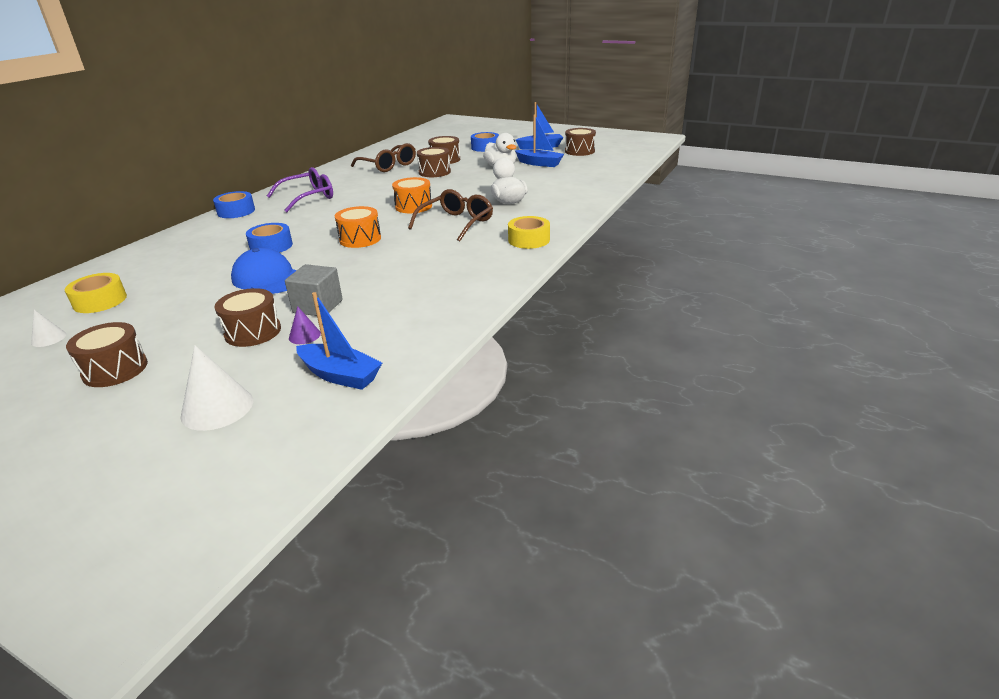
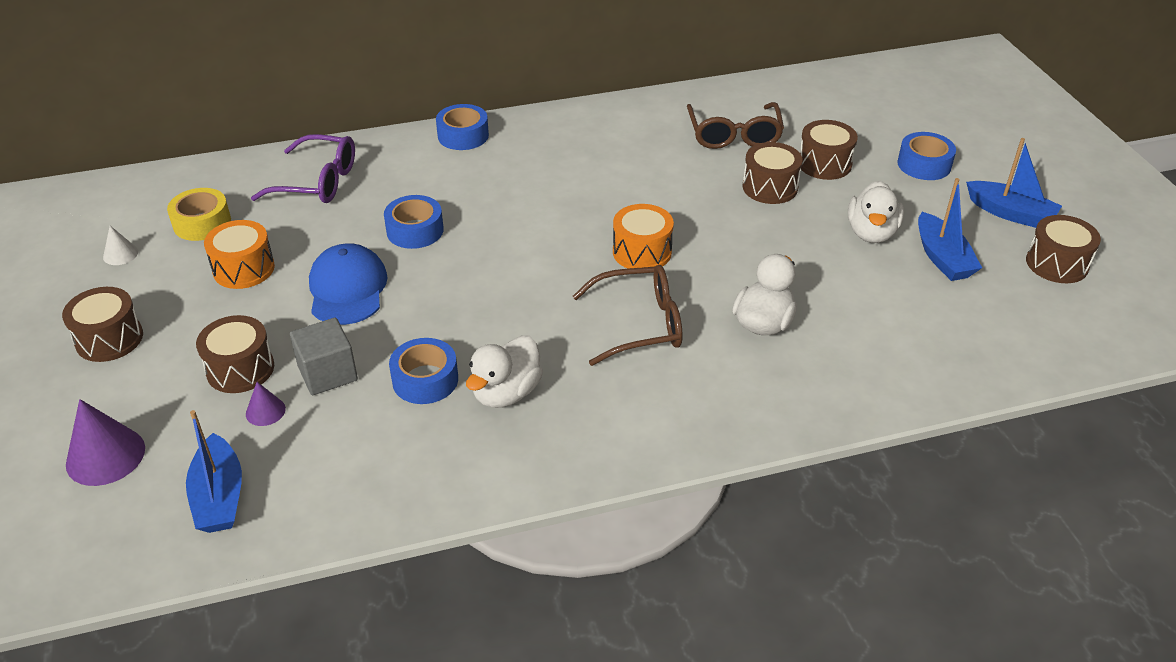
camera: 45 degrees right, 10 degrees up
(217, 408) = (105, 456): white cone -> purple cone
(309, 197) = (560, 153): purple glasses -> purple glasses (318, 182)
(360, 239) = (505, 280): orange drum -> orange drum (244, 269)
(382, 282) = (425, 380): none -> blue tape
(435, 266) = (506, 393): none -> white duck
(529, 240) = (670, 425): yellow tape -> none

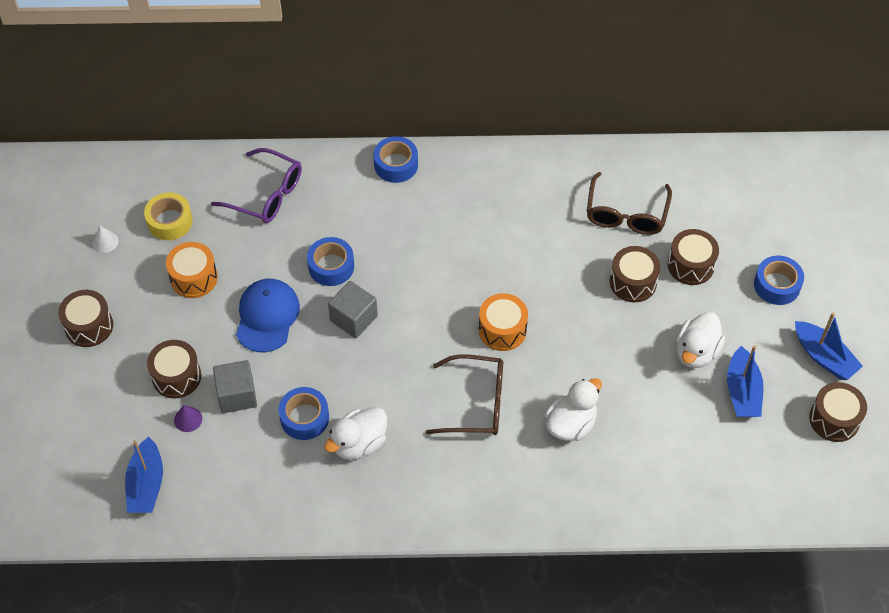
camera: 15 degrees right, 15 degrees up
(105, 456) = (76, 432): purple cone -> none
(458, 272) = (353, 318): none -> grey cube

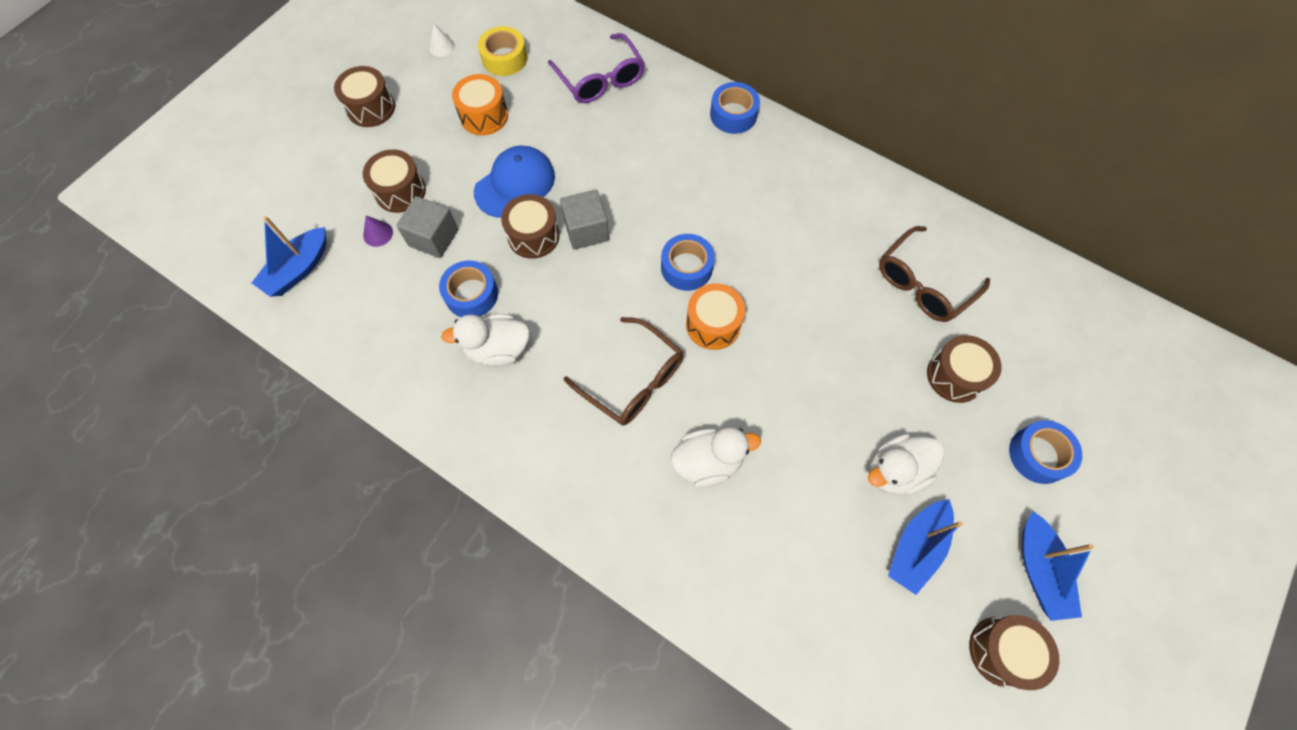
camera: 35 degrees right, 10 degrees up
(331, 266) = (604, 172): blue tape -> blue tape (686, 267)
(633, 282) = (880, 356): brown drum -> brown drum (533, 236)

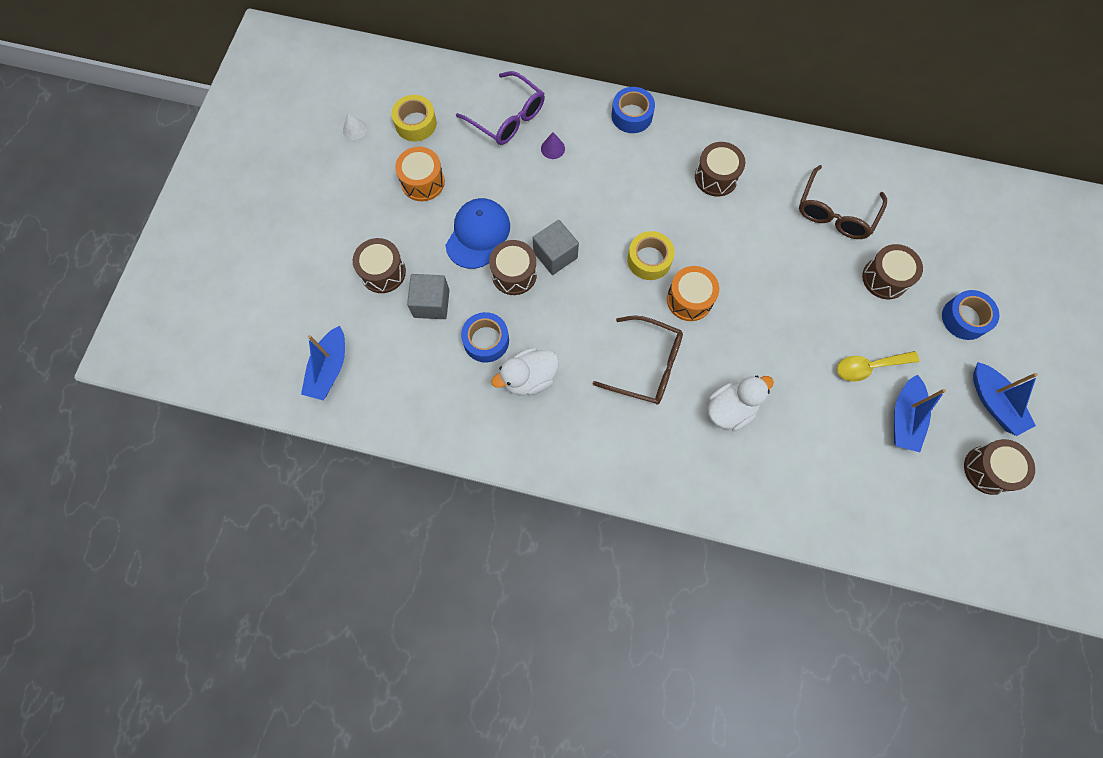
camera: 20 degrees left, 5 degrees up
(371, 108) = (319, 206): brown drum -> brown drum (716, 177)
(378, 234) = (382, 315): purple cone -> purple cone (553, 148)
(686, 267) = (649, 260): blue tape -> yellow tape
(895, 471) = (869, 367): white duck -> yellow spoon

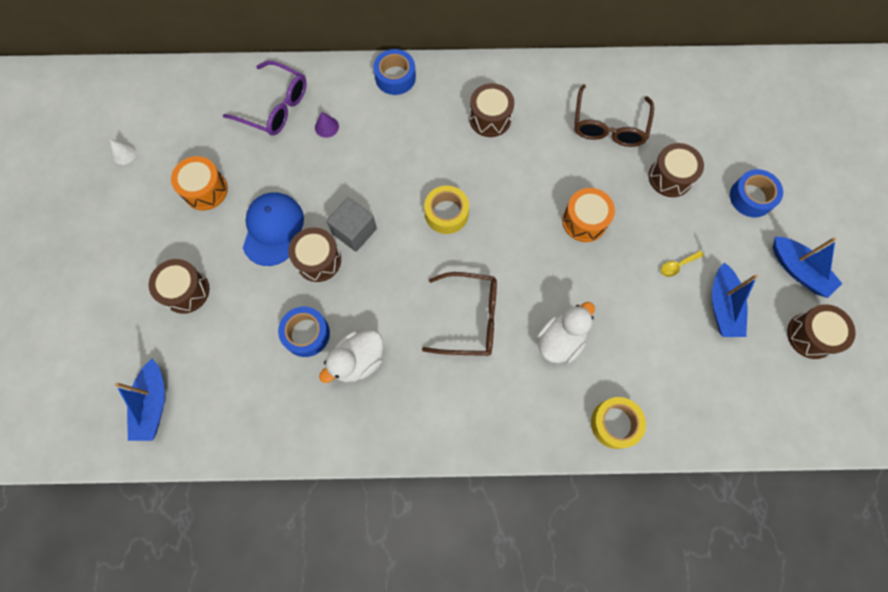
camera: 15 degrees left, 0 degrees up
(416, 123) = (184, 133): yellow tape -> yellow tape (615, 423)
(431, 303) = (242, 310): grey cube -> none
(689, 299) = (494, 243): orange drum -> orange drum (584, 221)
(869, 367) = (677, 265): yellow spoon -> yellow spoon, size x0.60

